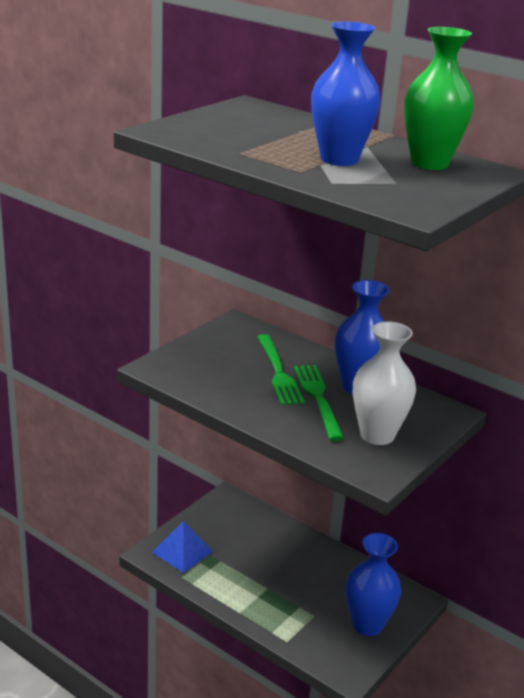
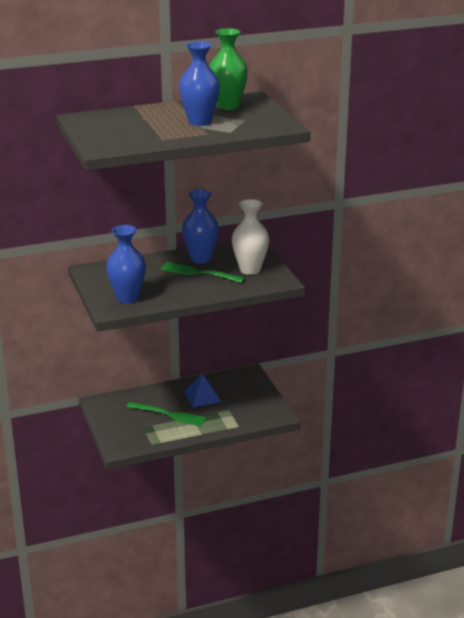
camera: 55 degrees left, 0 degrees up
(182, 551) = (129, 436): blue pyramid -> blue pyramid (202, 396)
(279, 373) = (161, 275): green fork -> green fork (169, 415)
(367, 625) = (252, 395): blue vase -> blue vase (127, 298)

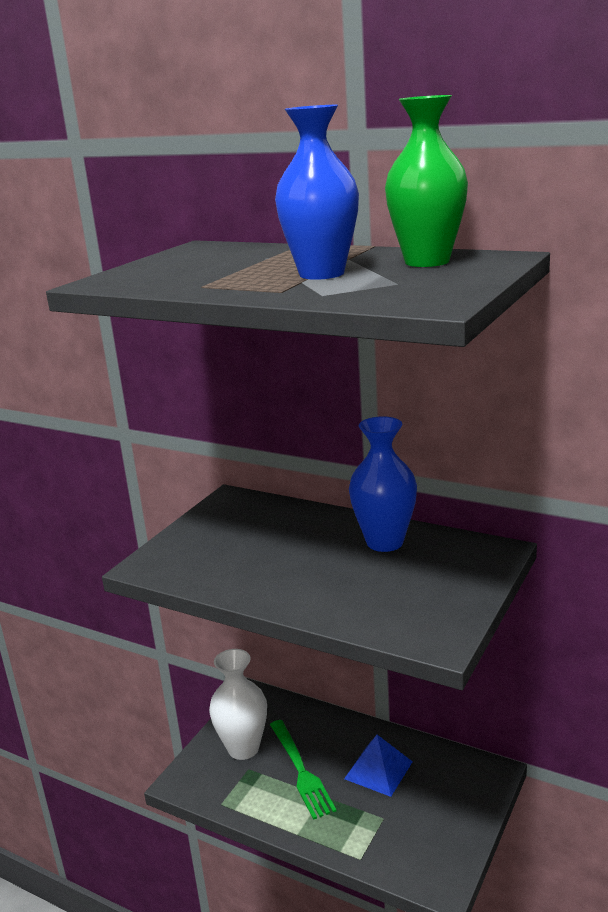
camera: 50 degrees right, 5 degrees down
(127, 298) = (194, 558): blue vase -> none
(198, 273) = (342, 563): green fork -> none
(250, 269) = (424, 593): white vase -> white vase (243, 748)

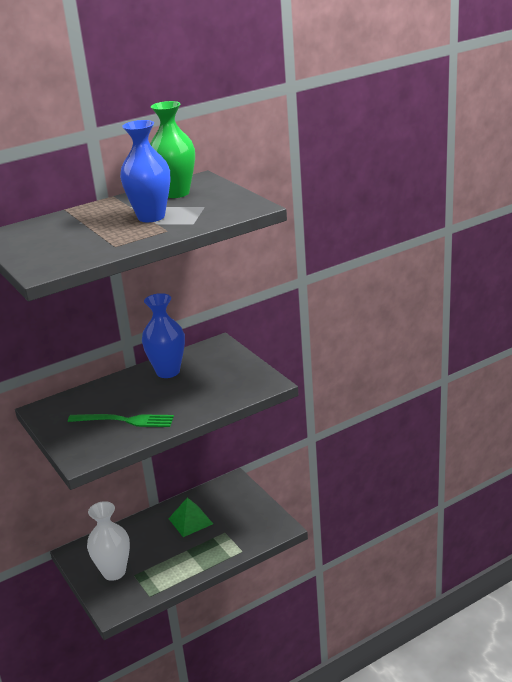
camera: 60 degrees left, 5 degrees up
(301, 771) = (160, 552): green fork -> green fork (126, 420)
(378, 770) = (190, 521): blue pyramid -> green pyramid

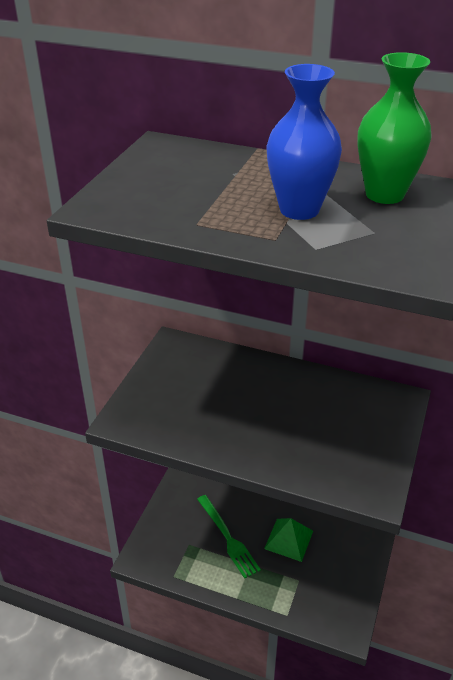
camera: 50 degrees right, 10 degrees up
(114, 572) = (181, 526): white vase -> none
(126, 420) = (205, 413): green fork -> green fork (228, 538)
(168, 372) = (312, 391): blue vase -> none

